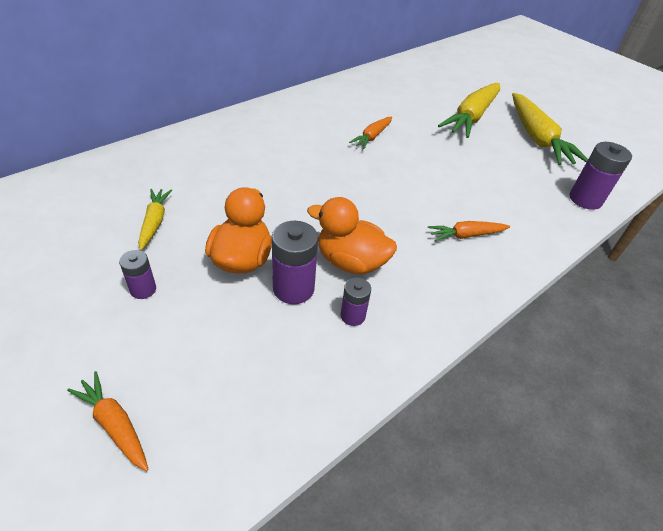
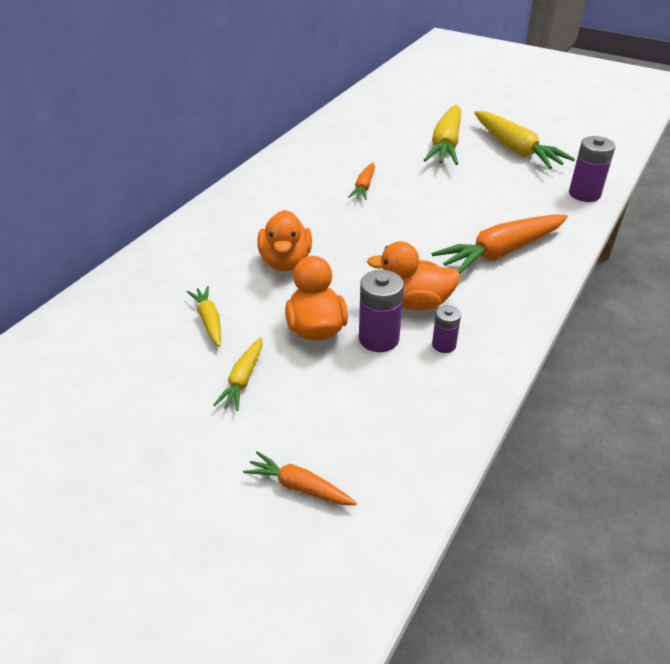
camera: 15 degrees left, 5 degrees down
(143, 289) = (243, 379): purple battery -> yellow carrot
(258, 187) = (285, 262): none -> orange duck
(466, 235) = (500, 252): orange carrot -> orange carrot, size x1.94

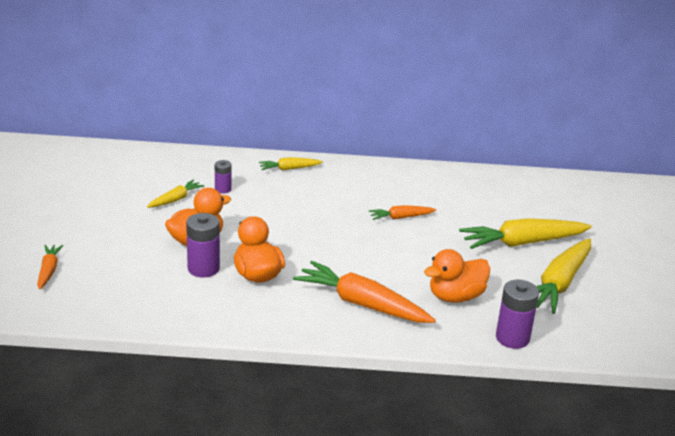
camera: 60 degrees right, 10 degrees down
(243, 379) = (127, 227): yellow carrot -> yellow carrot (289, 169)
(285, 262) = (263, 209): orange duck -> orange duck (455, 297)
(444, 345) = (216, 298): purple battery -> purple battery (223, 189)

